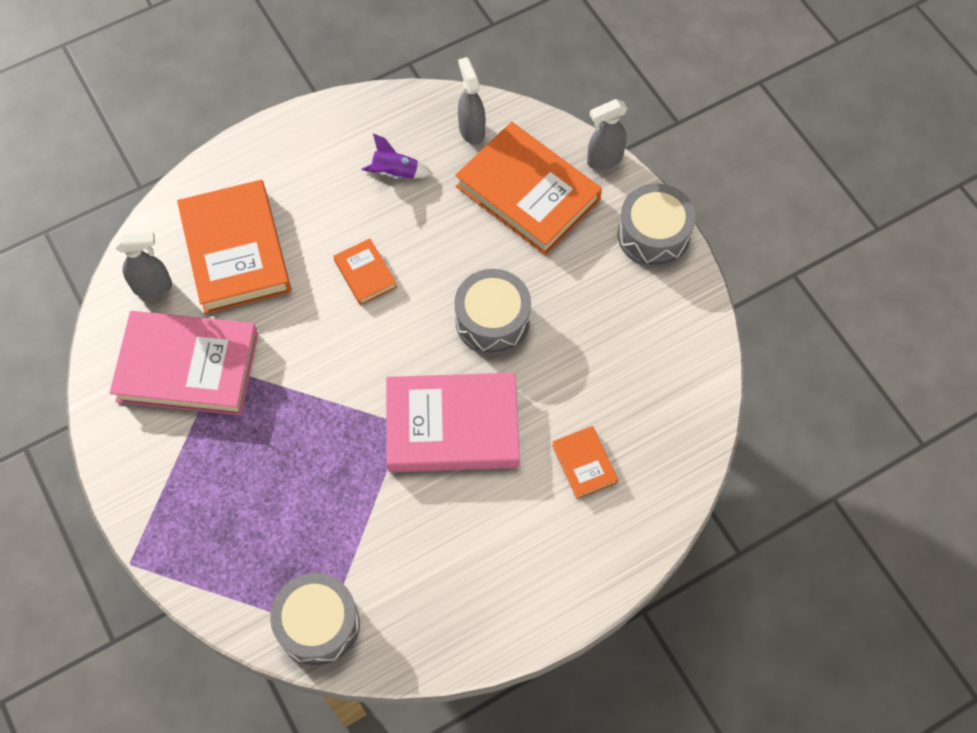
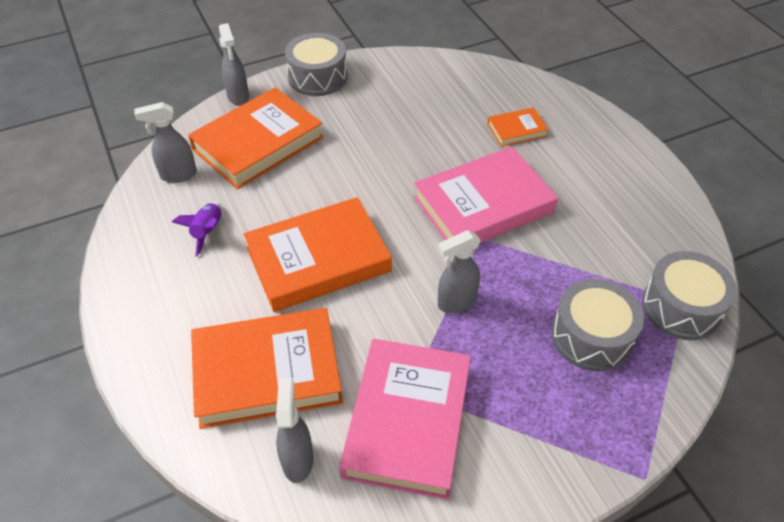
camera: 85 degrees left, 15 degrees down
(317, 402) = (456, 302): none -> grey spray bottle
(365, 274) = (318, 260): orange book -> orange book, size x2.12
(452, 427) = (483, 205): pink book -> pink book turned 60 degrees clockwise
(492, 320) = (382, 174): grey drum -> grey drum (591, 336)

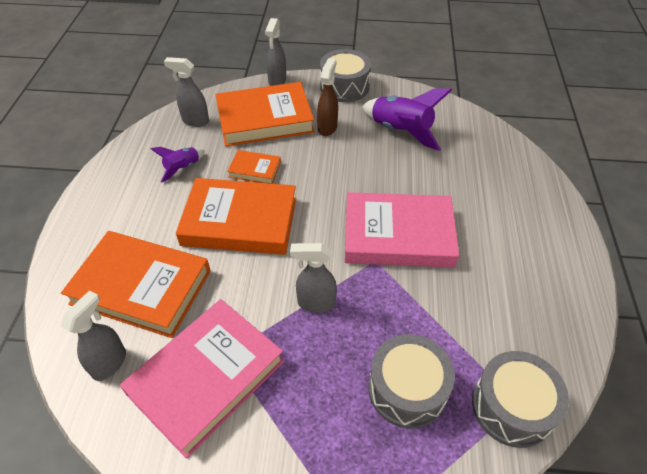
camera: 30 degrees right, 0 degrees up
(333, 127) = (327, 127): none -> brown spray bottle
(410, 103) = (400, 131): none -> purple rocket
(516, 130) = (474, 185): orange book -> orange book (255, 170)

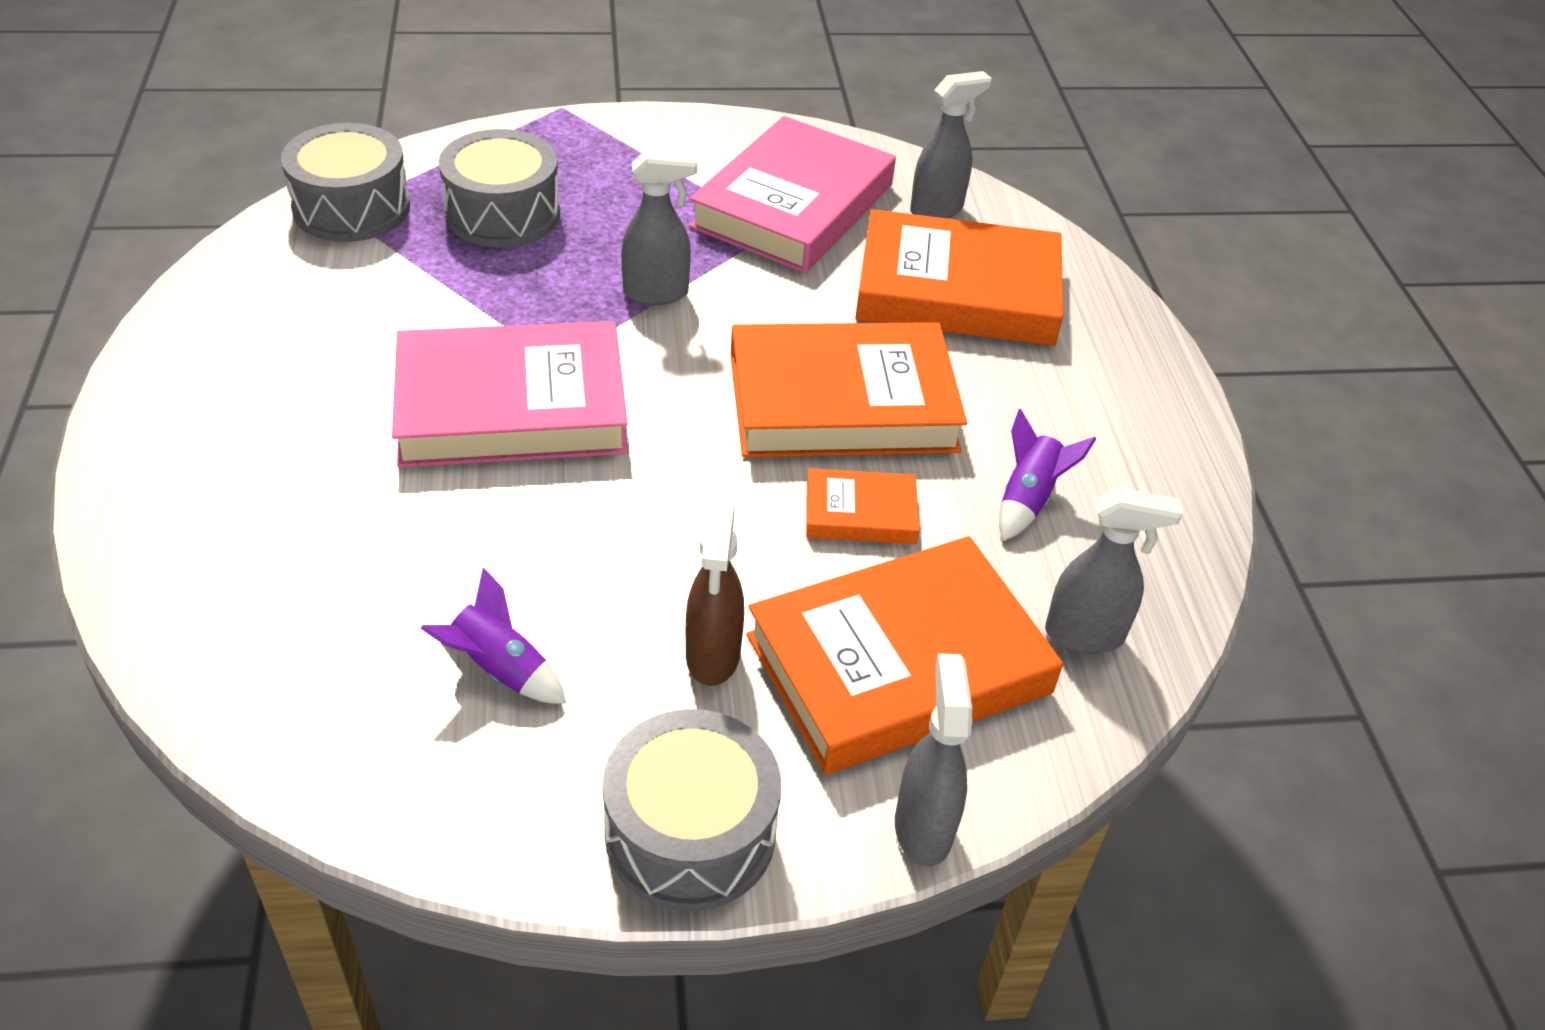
camera: 165 degrees right, 5 degrees down
(110, 363) = (937, 209): grey spray bottle -> grey spray bottle turned 135 degrees counterclockwise
(400, 131) = (499, 669): purple rocket -> purple rocket, size x0.55

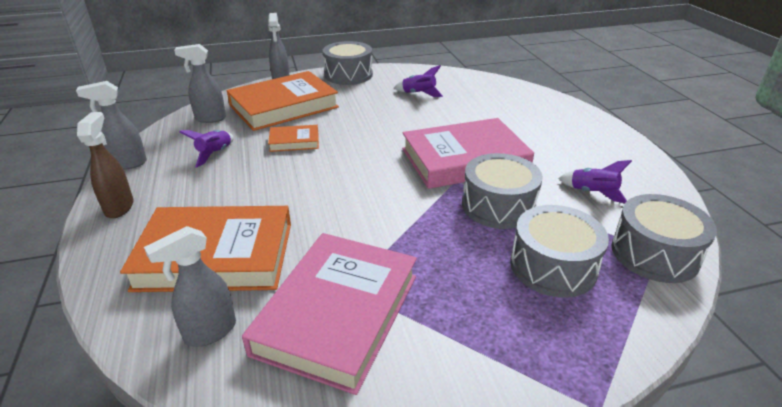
camera: 175 degrees right, 10 degrees down
(337, 302) = (592, 193): none -> purple rocket
(514, 304) = (498, 206): none -> grey drum
(657, 293) = (418, 224): grey spray bottle -> grey spray bottle (128, 164)
(713, 657) = (349, 102): brown spray bottle -> brown spray bottle (119, 207)
(842, 402) = (301, 181): orange book -> none

